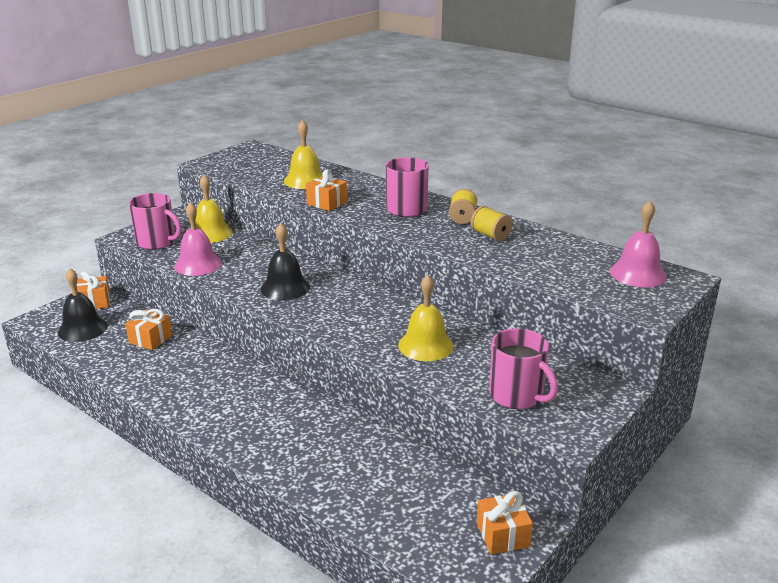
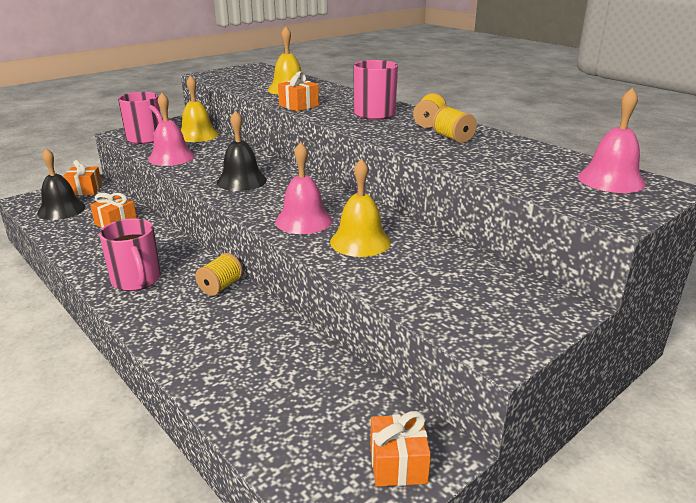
camera: 10 degrees right, 0 degrees up
(291, 398) = (221, 287): none -> yellow spool
(365, 328) = (303, 221): none -> pink bell
(517, 396) = (445, 300): pink mug -> pink mug (136, 280)

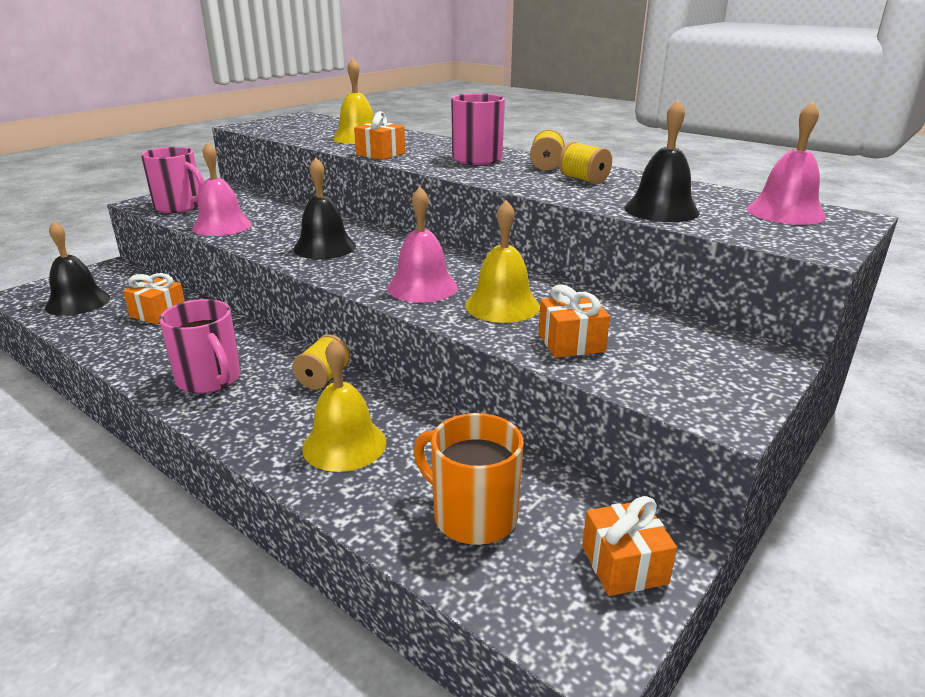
camera: 10 degrees left, 0 degrees up
(84, 190) = (102, 276): orange gift -> orange gift (571, 343)
(197, 135) = (246, 199): yellow bell -> yellow bell (344, 444)
(295, 410) = (473, 516): none -> orange mug
(502, 171) = (661, 210): none -> black bell

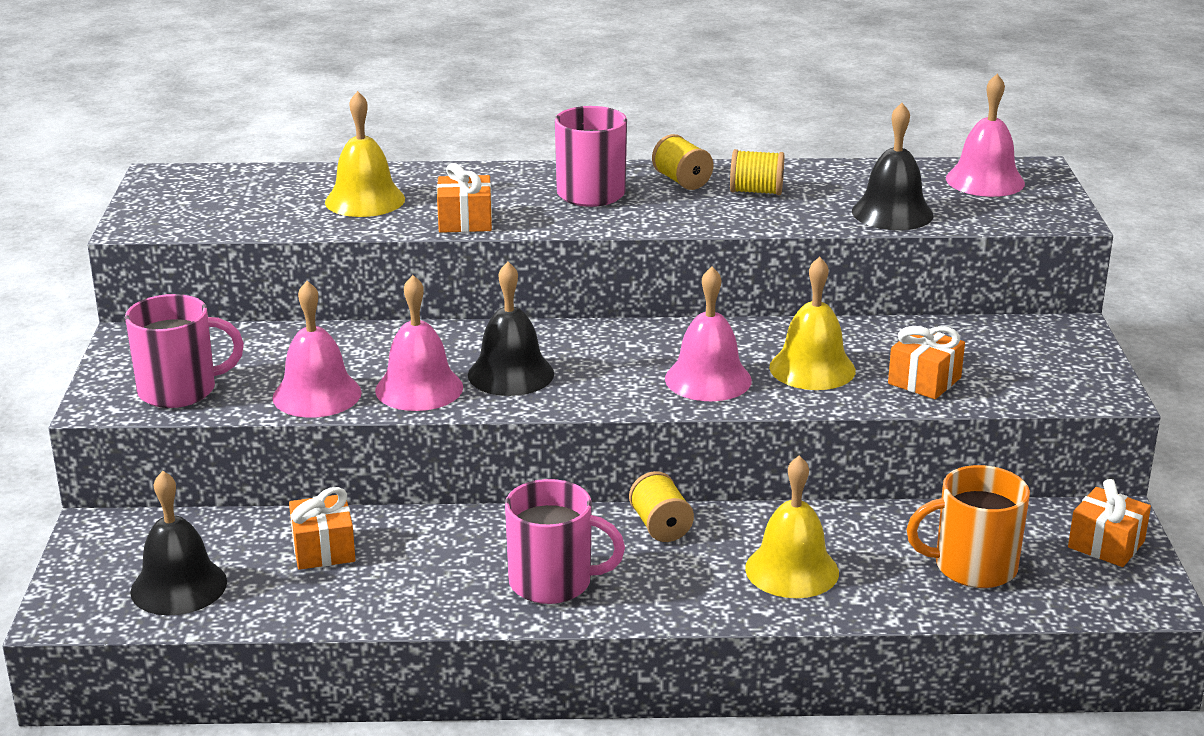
camera: 40 degrees left, 0 degrees up
(268, 238) = (419, 388): none -> pink bell

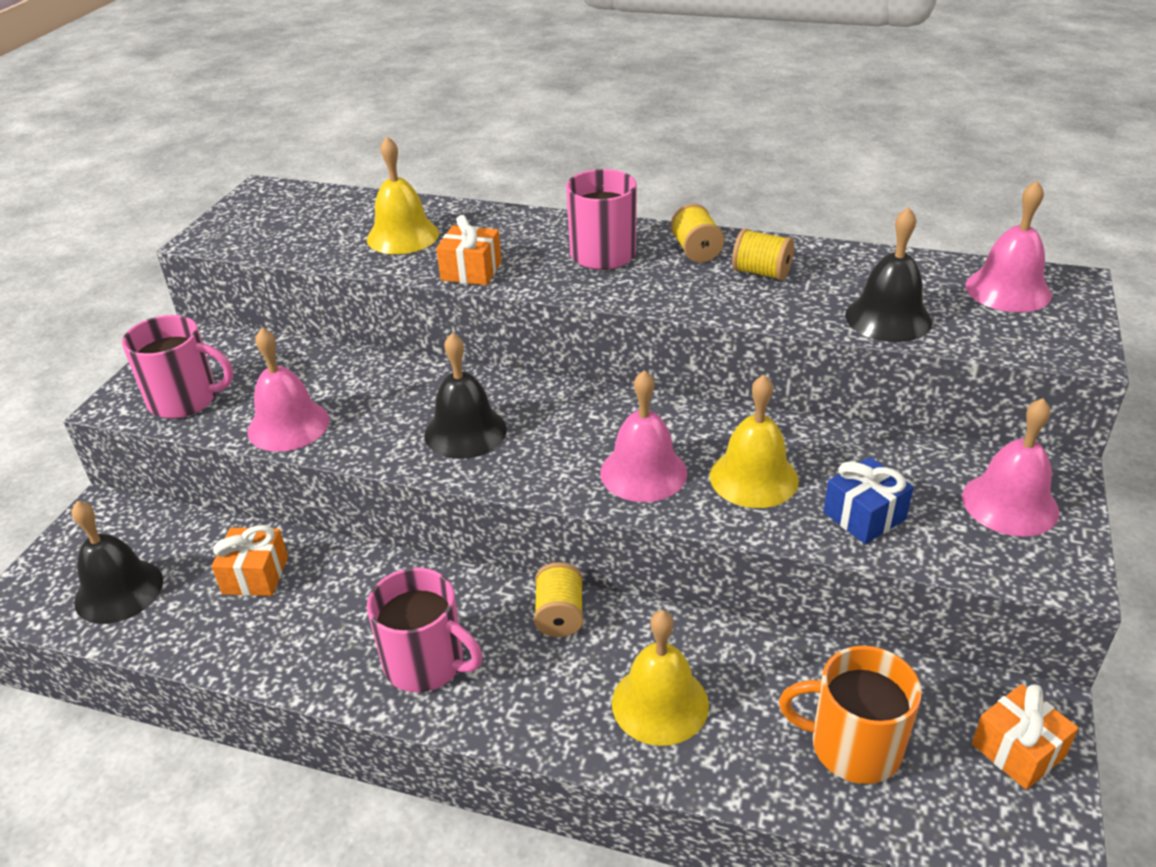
camera: 20 degrees right, 10 degrees up
(419, 388) = (376, 434): pink bell -> pink bell (1010, 503)
(924, 381) = (864, 516): orange gift -> blue gift

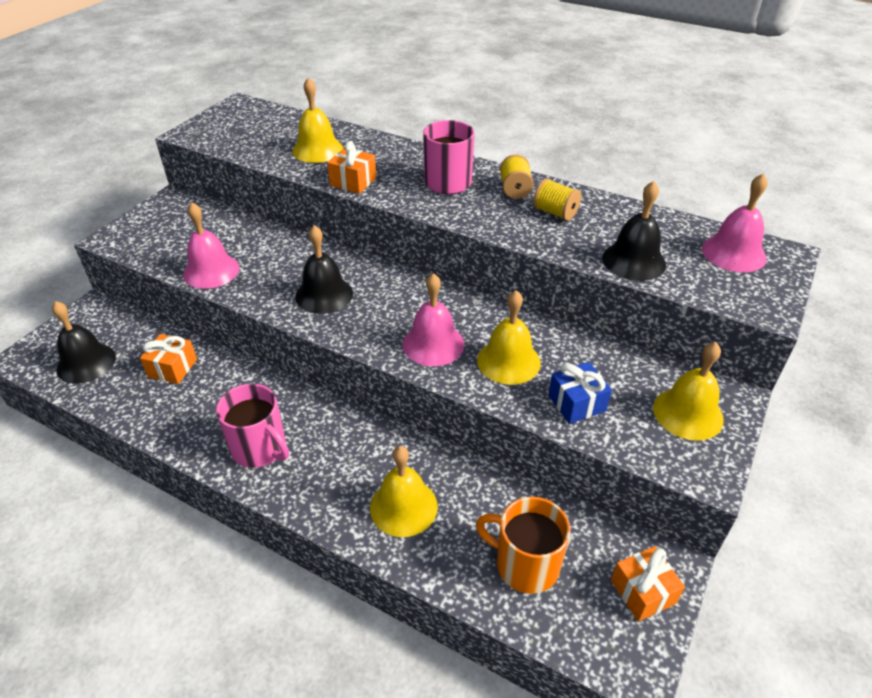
camera: 10 degrees right, 5 degrees up
(185, 400) = (153, 243): pink mug -> none
(560, 615) = (358, 432): yellow spool -> none
(1010, 503) = (688, 413): pink bell -> yellow bell

